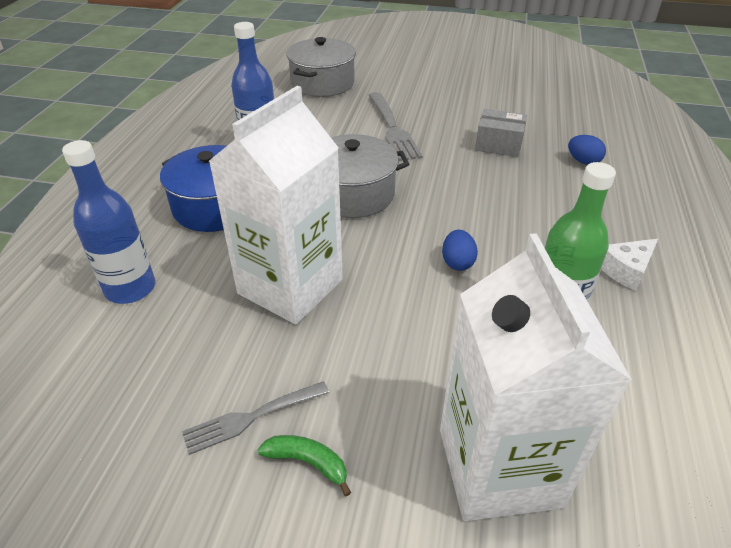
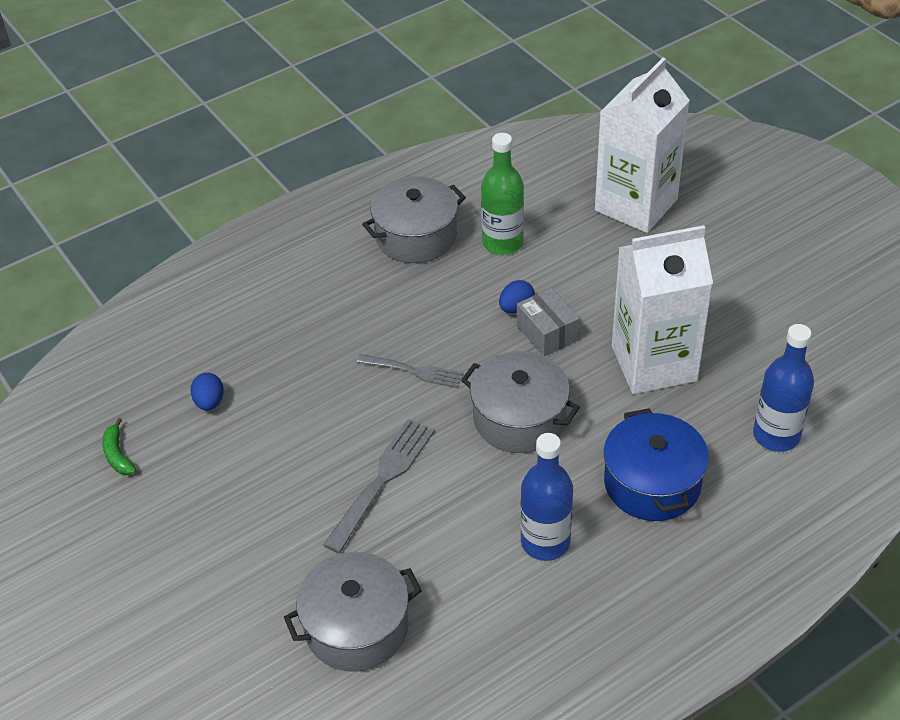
camera: 135 degrees left, 5 degrees up
(251, 417) = (746, 297): grey fork -> grey fork (414, 371)
(308, 463) = (731, 259): green banana -> green banana (118, 455)
(498, 145) = (319, 389): grey box -> grey box (547, 333)
(583, 161) = (284, 324): blue egg -> blue egg (209, 402)
(626, 270) = (416, 236): white cheese -> grey pot

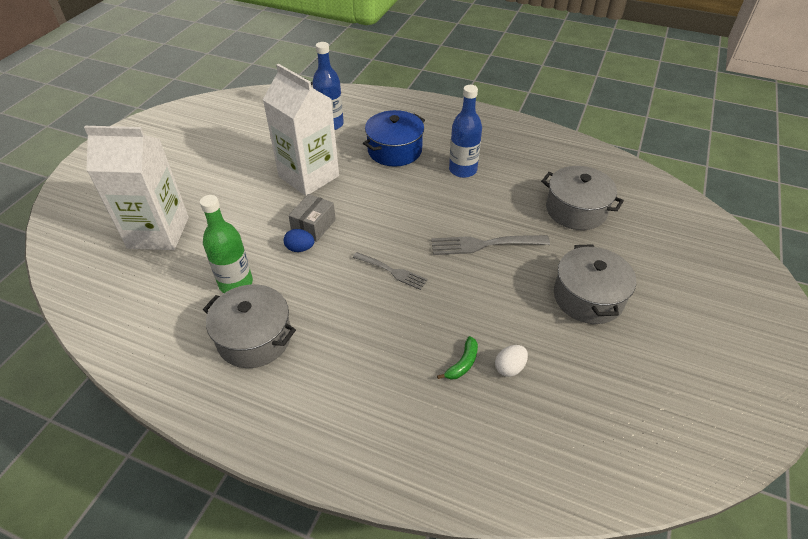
camera: 125 degrees left, 0 degrees up
(118, 455) = (599, 393): green banana -> green banana (462, 363)
(209, 402) = (509, 368): blue egg -> white egg
(414, 371) = (392, 271): grey fork -> grey fork turned 135 degrees clockwise
(519, 418) = (391, 210): grey pot -> grey pot (588, 297)

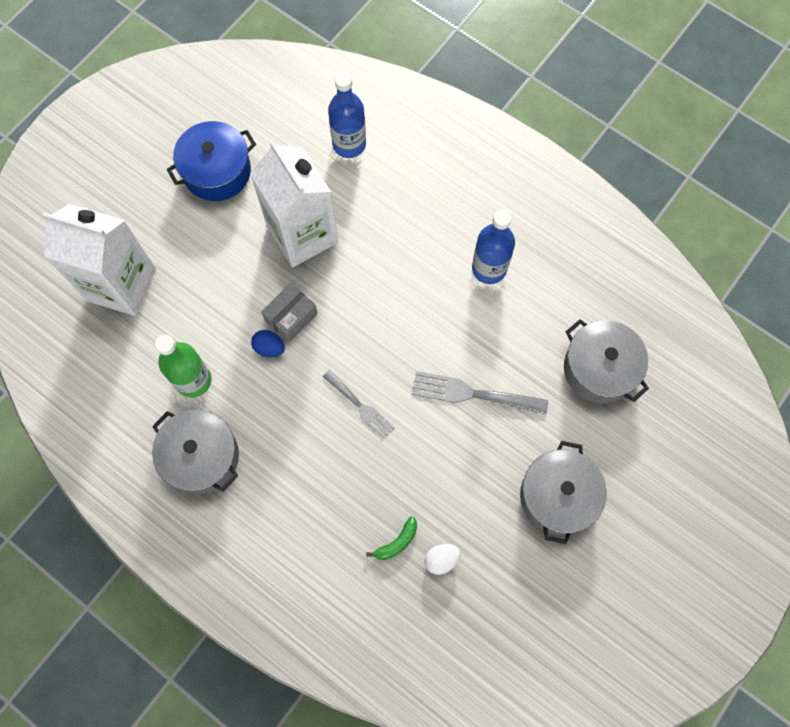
camera: 15 degrees right, 25 degrees up
(394, 150) = (416, 213): blue pot -> blue pot (217, 171)

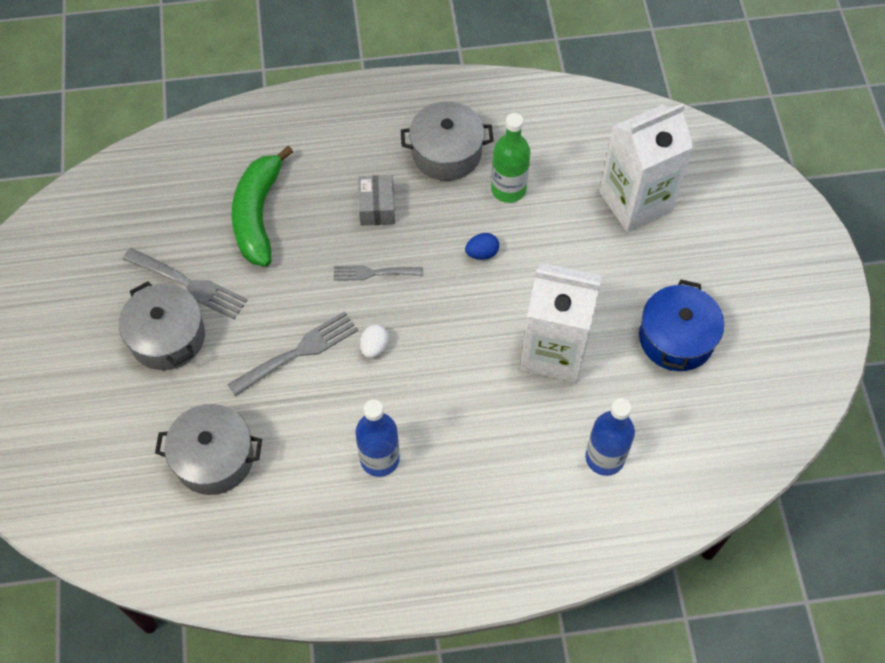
camera: 135 degrees right, 10 degrees down
(291, 317) = (491, 286): grey box -> grey box (377, 207)
(397, 542) = (258, 214): green banana -> green banana, size x2.45
(441, 559) = (216, 230): white egg -> white egg (374, 347)
(504, 528) = (189, 284): none -> grey fork

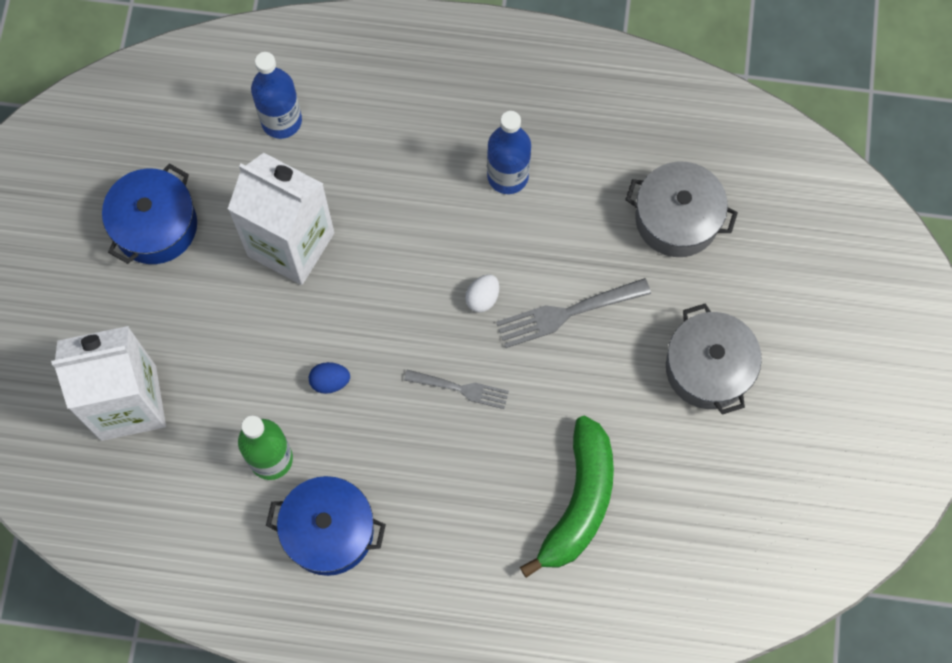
camera: 165 degrees left, 10 degrees up
(189, 284) = (675, 428): grey fork -> none
(377, 207) = (435, 475): grey box -> none
(446, 153) = (329, 531): grey pot -> blue pot

